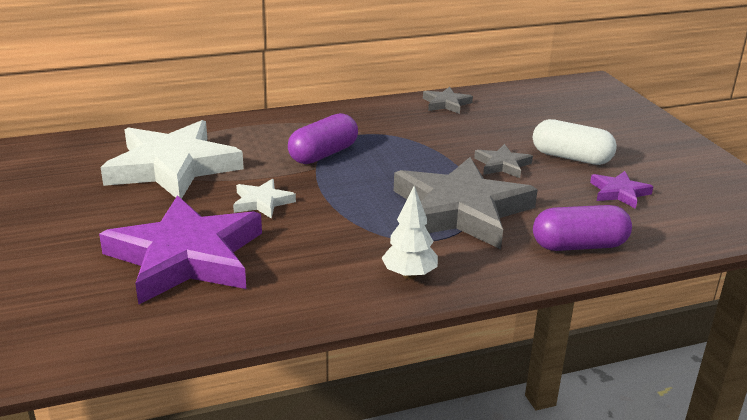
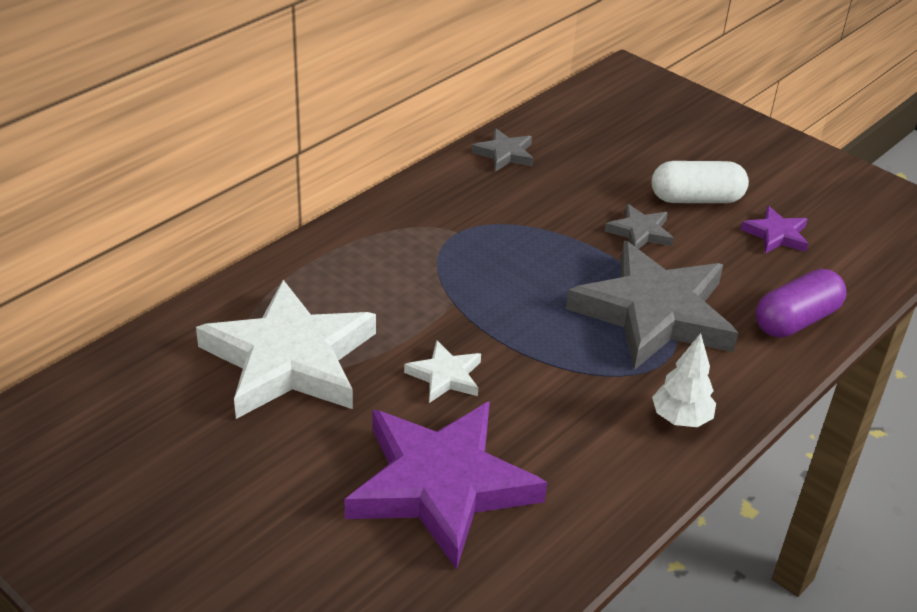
camera: 30 degrees left, 10 degrees up
(323, 154) = (443, 279): purple capsule -> none

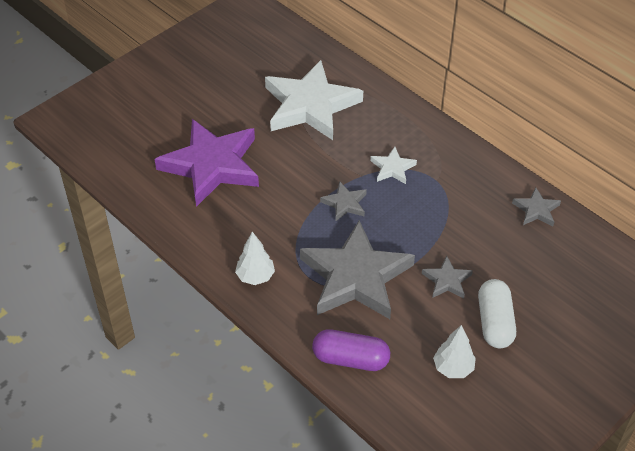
camera: 95 degrees right, 10 degrees up
(445, 376) = (296, 169): white star -> white star (392, 168)
(514, 321) = (345, 203): none -> grey star
(776, 235) = (453, 368): purple star -> white tree
(796, 320) = (350, 359): purple capsule -> purple capsule turned 45 degrees counterclockwise

